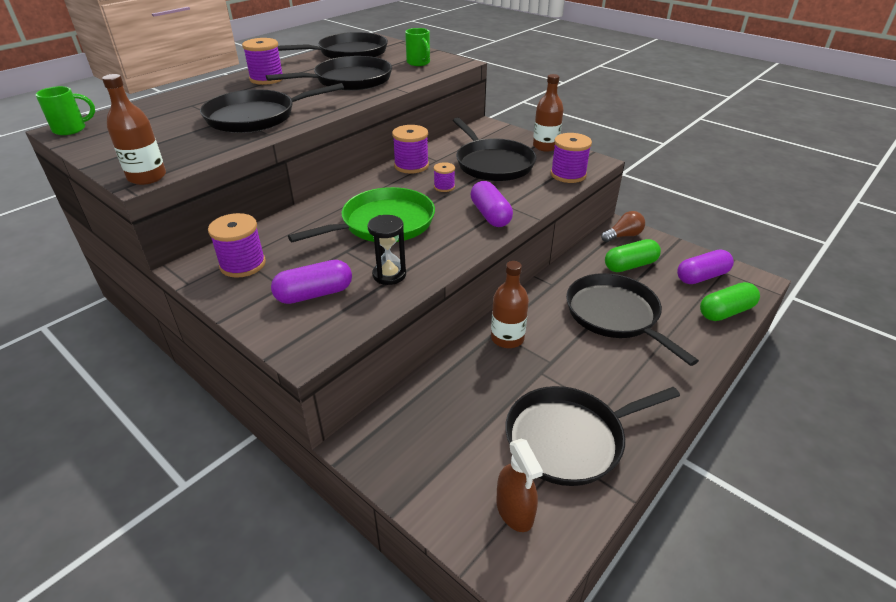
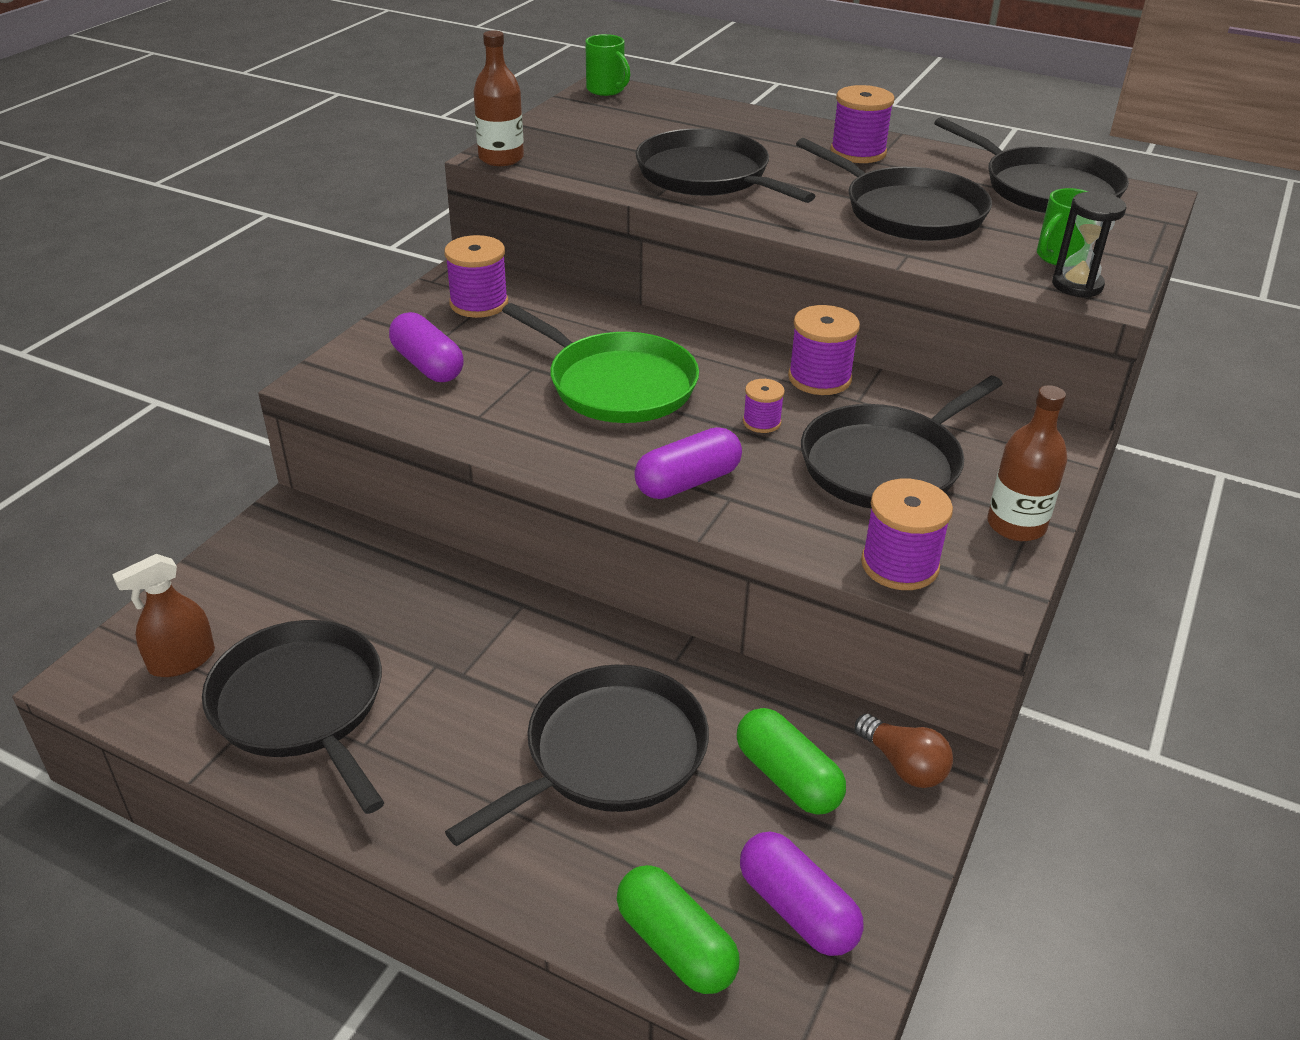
camera: 75 degrees right, 0 degrees up
(389, 275) = (484, 412): black hourglass -> black hourglass (1077, 285)
(507, 338) = (509, 619): brown bottle -> none

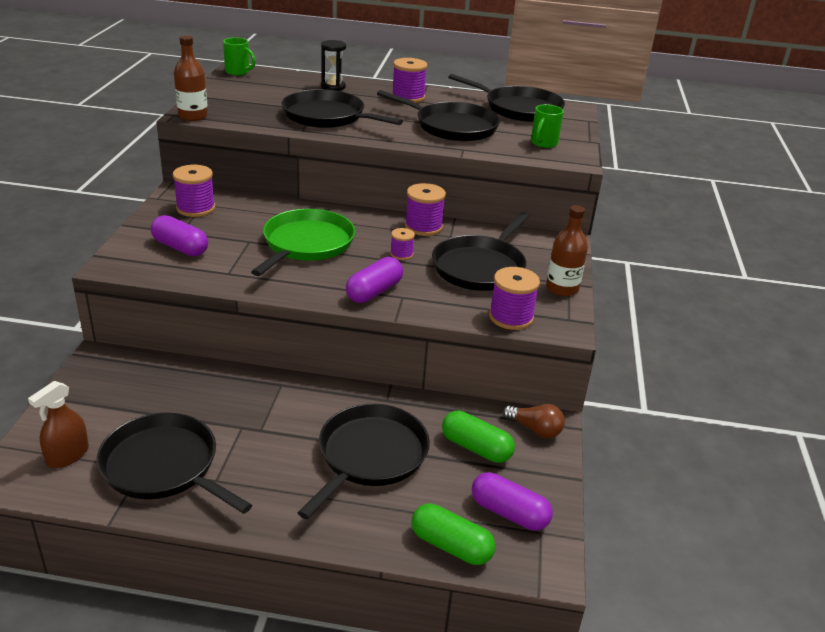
camera: 20 degrees left, 5 degrees down
(617, 384) = (306, 244): green pan -> green pan turned 90 degrees counterclockwise
(1077, 285) = (559, 156): black hourglass -> black hourglass (333, 87)

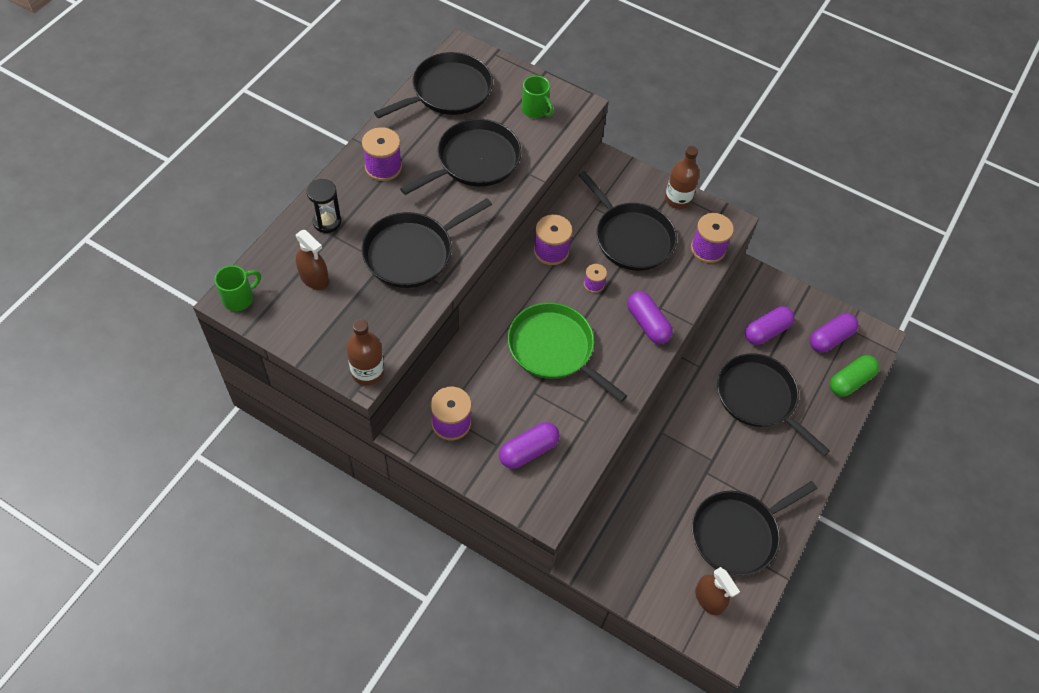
camera: 70 degrees left, 25 degrees up
(274, 89) = (314, 278): none -> brown spray bottle
(476, 448) = (766, 331): green capsule -> purple capsule
(535, 429) = (756, 288): brown light bulb -> none

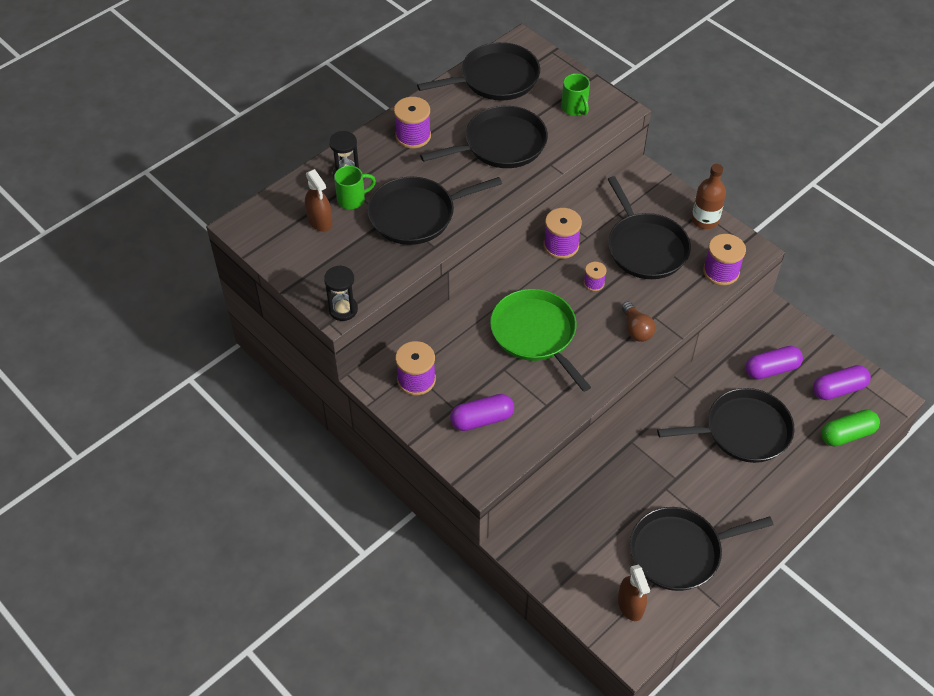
camera: 20 degrees right, 5 degrees down
(239, 298) = (248, 226): green mug -> green mug (352, 199)
(367, 372) = (343, 309): brown bottle -> black hourglass
(647, 324) = (636, 329): purple capsule -> brown light bulb
(759, 398) = (743, 431): black pan -> black pan turned 105 degrees clockwise

